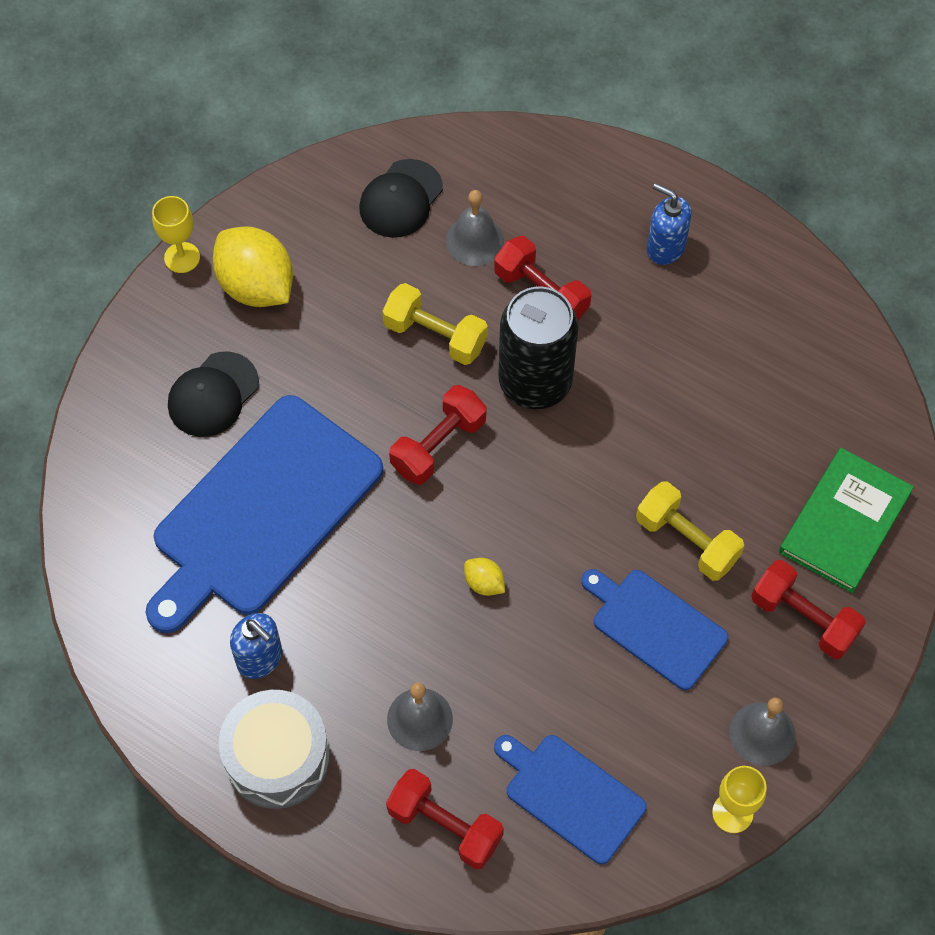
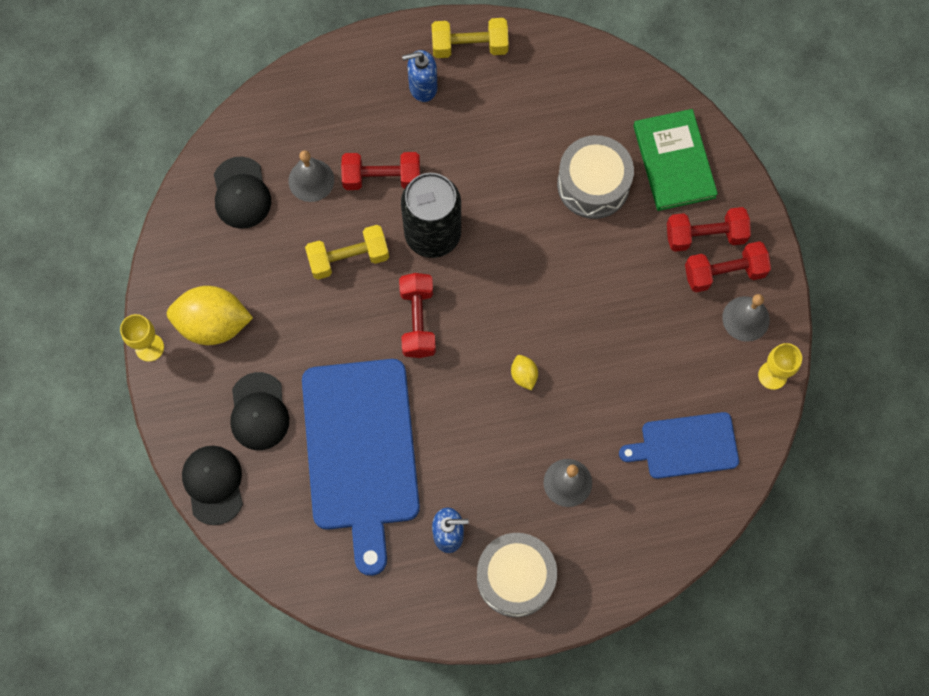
camera: 45 degrees left, 10 degrees up
(107, 420) = (213, 484): none -> black cap
(445, 826) = (639, 526): red dumbbell -> red dumbbell (724, 273)
(484, 583) = (524, 375): yellow lemon -> yellow lemon turned 75 degrees clockwise
(655, 626) = (636, 313): blue cutting board -> none
(687, 540) = (604, 249): yellow dumbbell -> yellow dumbbell (469, 46)
(739, 472) = (593, 184): none -> grey drum

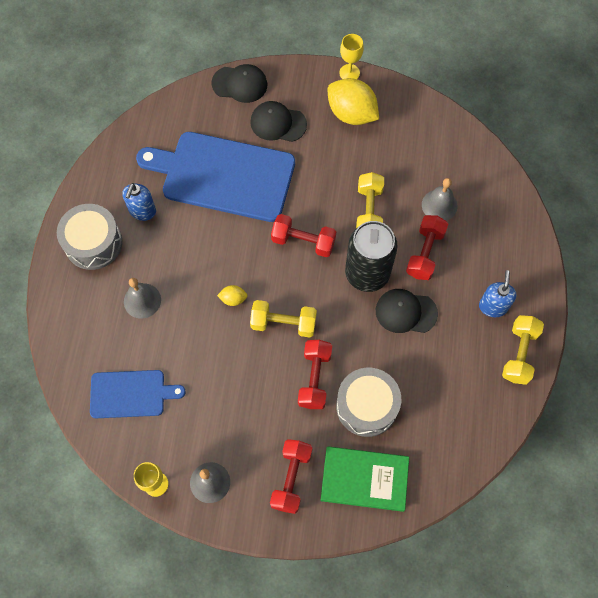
camera: 110 degrees right, 5 degrees down
(213, 324) = (351, 114): yellow lemon -> yellow lemon turned 75 degrees counterclockwise
(241, 193) = (444, 157): black cap -> black cap (406, 312)
(532, 306) = (283, 323): none -> yellow dumbbell
(685, 446) = (131, 394): blue cutting board -> blue cutting board turned 75 degrees clockwise
(724, 273) = (254, 481): red dumbbell -> red dumbbell (314, 378)

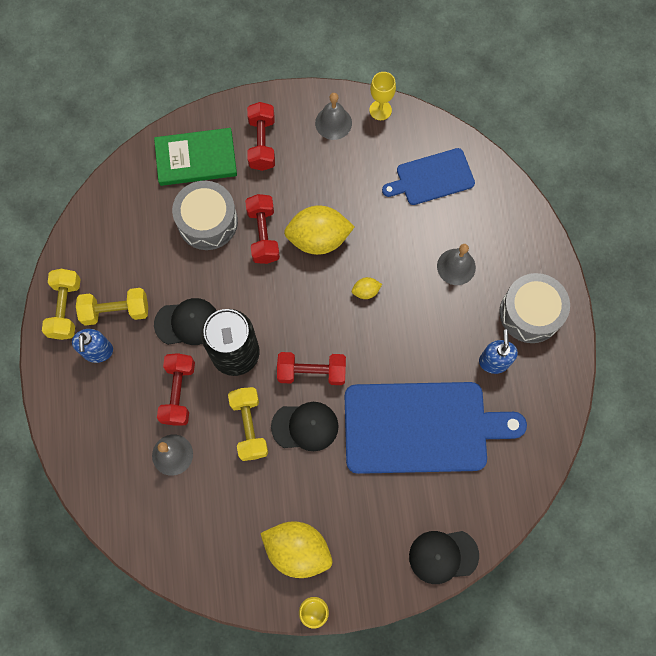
camera: 165 degrees right, 5 degrees up
(262, 360) = (318, 239): none -> yellow lemon
(278, 123) = (381, 512): black cap -> black cap (305, 426)
(283, 323) = (308, 279): yellow dumbbell -> yellow dumbbell (116, 311)

